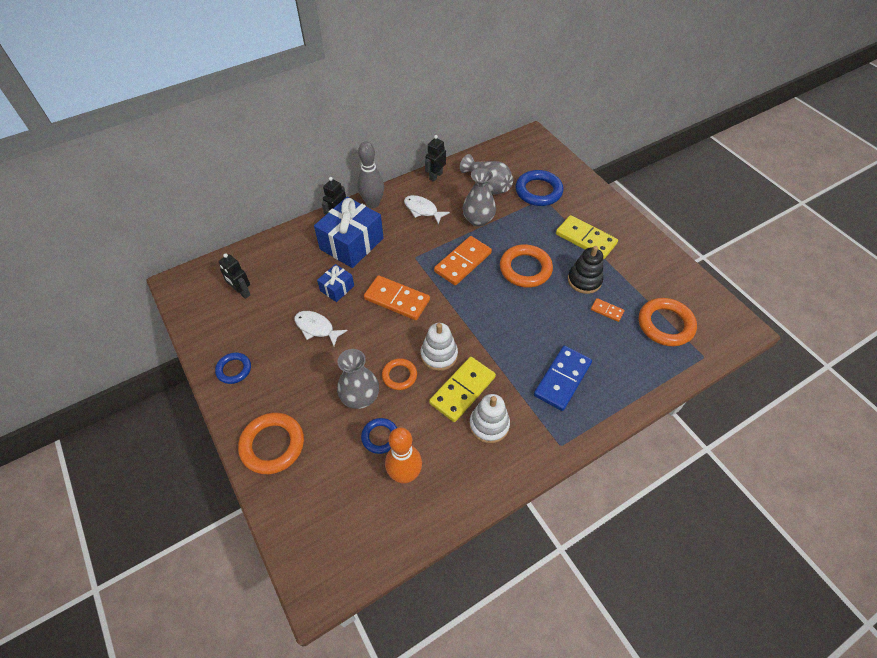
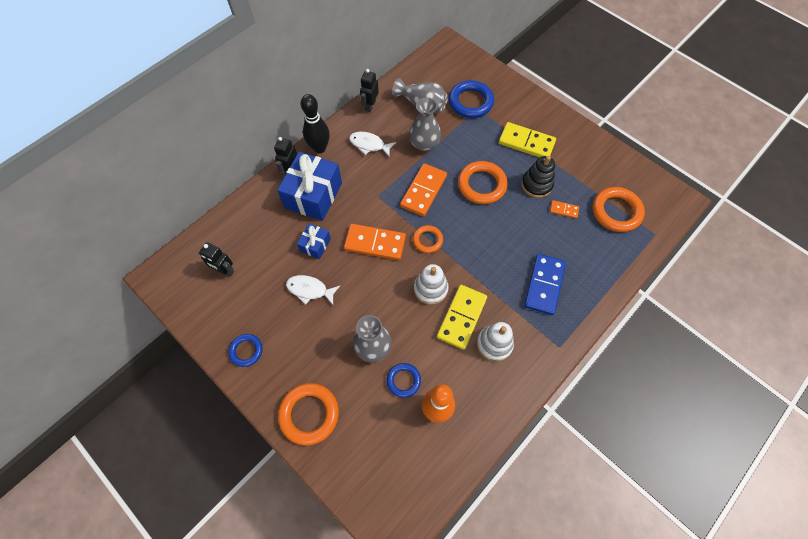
camera: 15 degrees left, 10 degrees up
(373, 203) = (319, 148): grey bowling pin -> black bowling pin
(399, 375) = (401, 318): orange ring -> orange ring (427, 240)

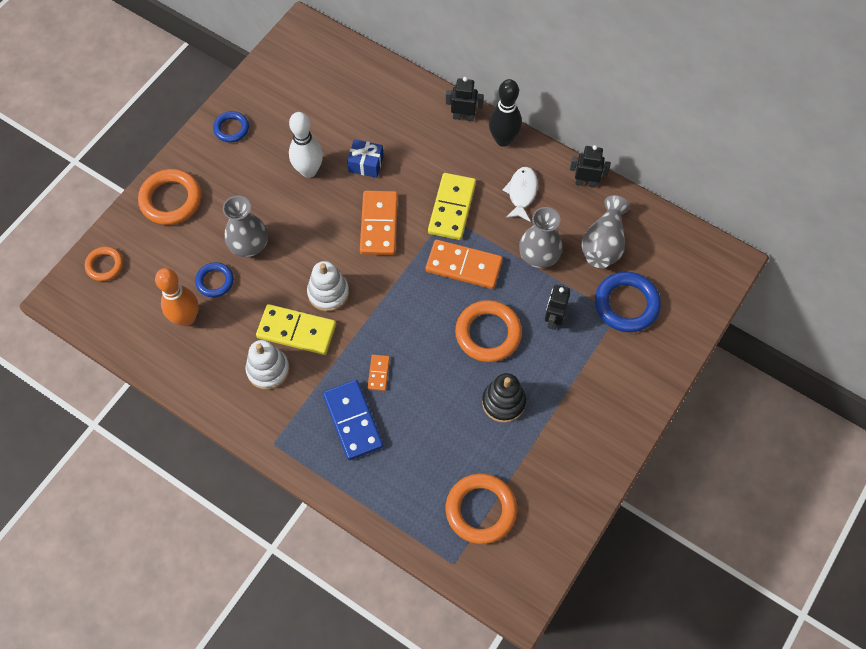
camera: 80 degrees right, 0 degrees up
(225, 270) = (319, 86): black robot -> black robot (553, 319)
(310, 290) = (309, 171): white fish -> white bowling pin
(313, 195) = (432, 148): blue gift -> none
(427, 240) = (393, 280): orange ring -> orange ring (105, 265)
(526, 142) = (572, 384): yellow domino -> yellow domino (452, 208)
(544, 285) = (353, 421): blue domino -> blue domino turned 60 degrees clockwise
(564, 210) = (469, 440): orange domino -> orange domino (378, 373)

